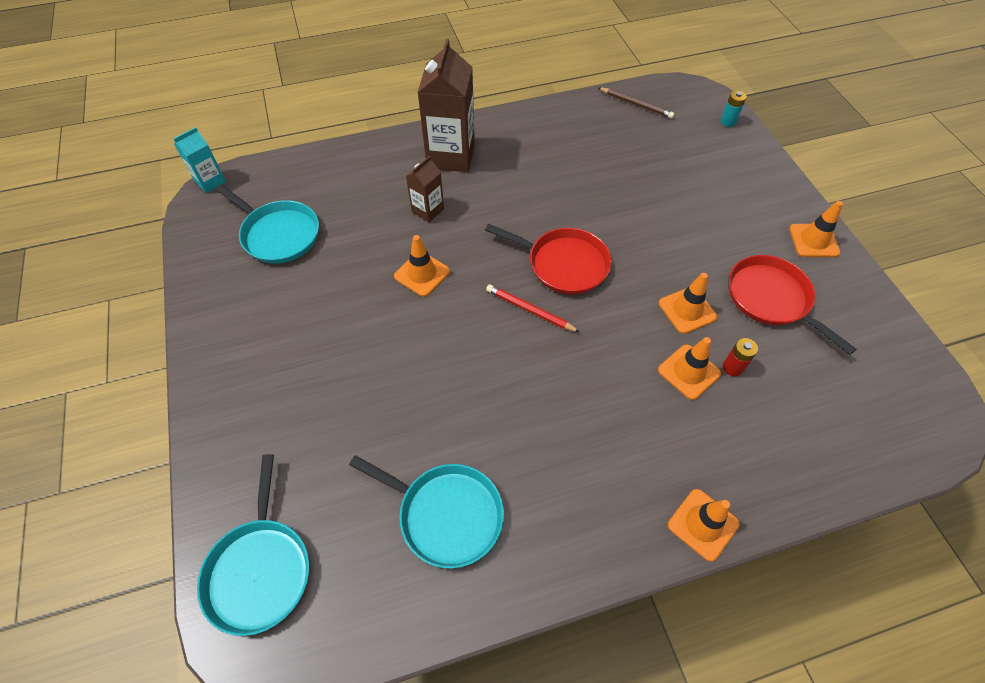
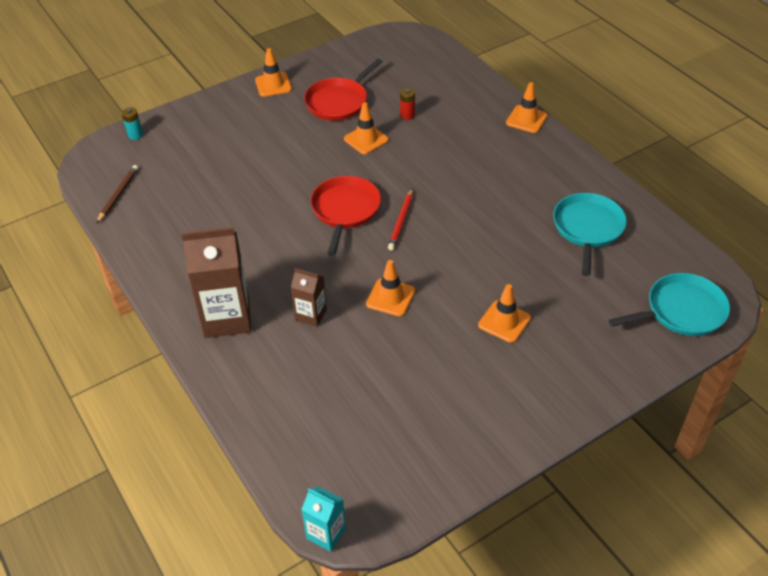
camera: 105 degrees left, 10 degrees down
(278, 234) = (383, 427): turquoise pan -> none
(689, 372) = (420, 134): orange traffic cone -> orange traffic cone (504, 321)

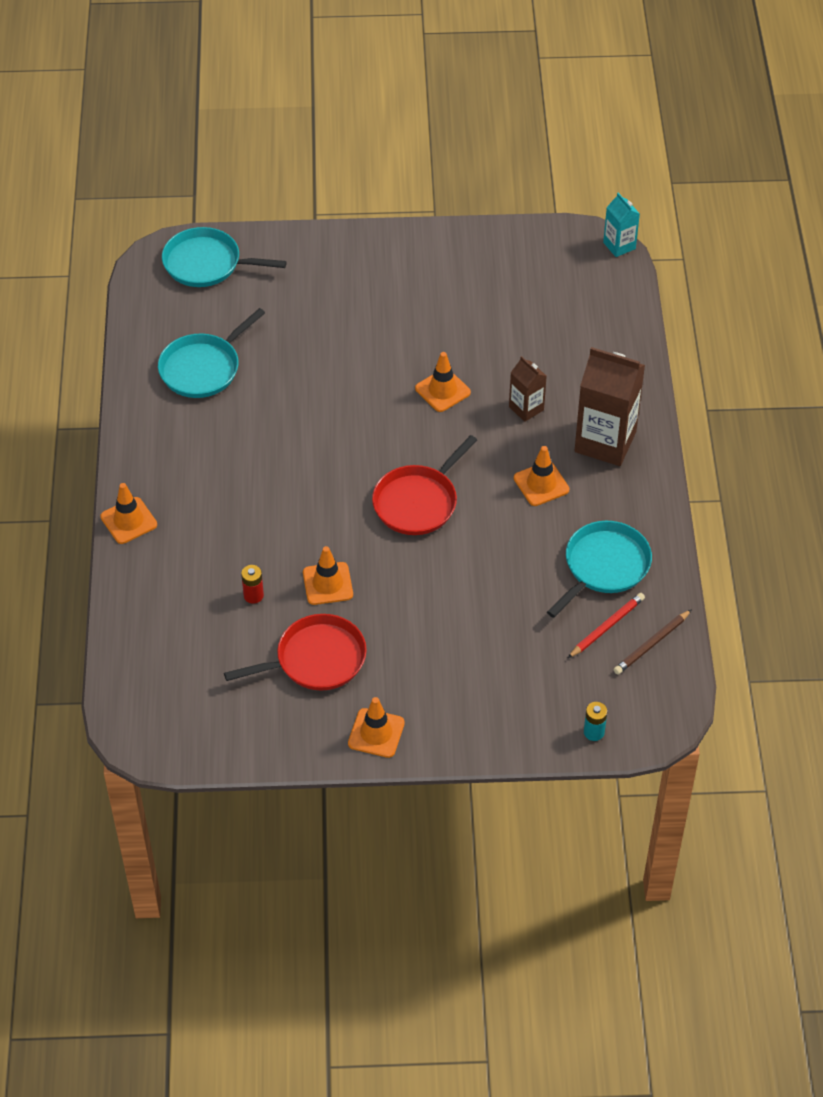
camera: 150 degrees left, 5 degrees up
(178, 227) = (604, 566): none -> turquoise pan
(401, 221) = (371, 462): red pencil -> red pencil (607, 627)
(504, 321) = (361, 324): orange traffic cone -> orange traffic cone (541, 484)

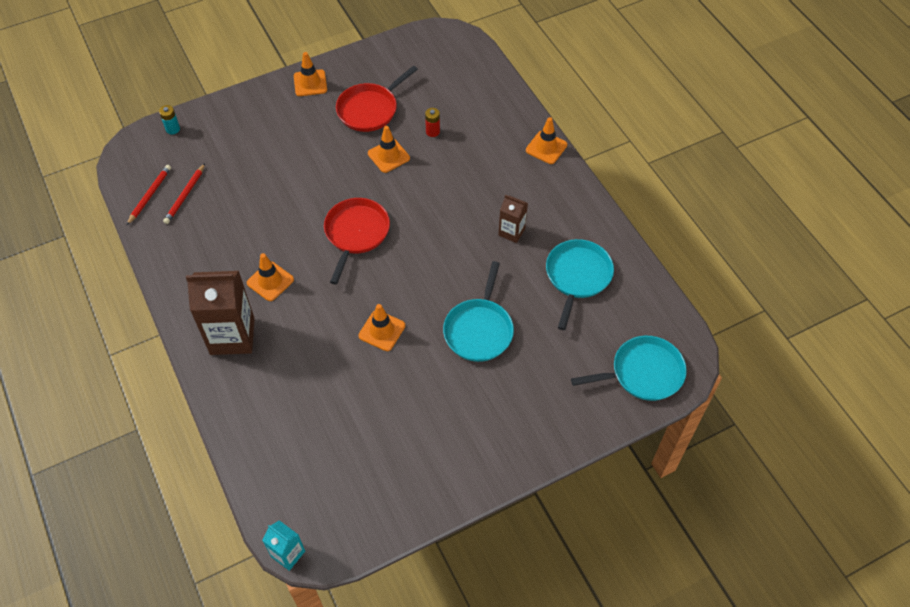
camera: 155 degrees right, 5 degrees up
(526, 408) = (307, 341): brown carton -> brown carton (511, 232)
(604, 566) = (200, 236): turquoise pan -> turquoise pan (479, 330)
(651, 644) = (150, 195): brown pencil -> red pencil

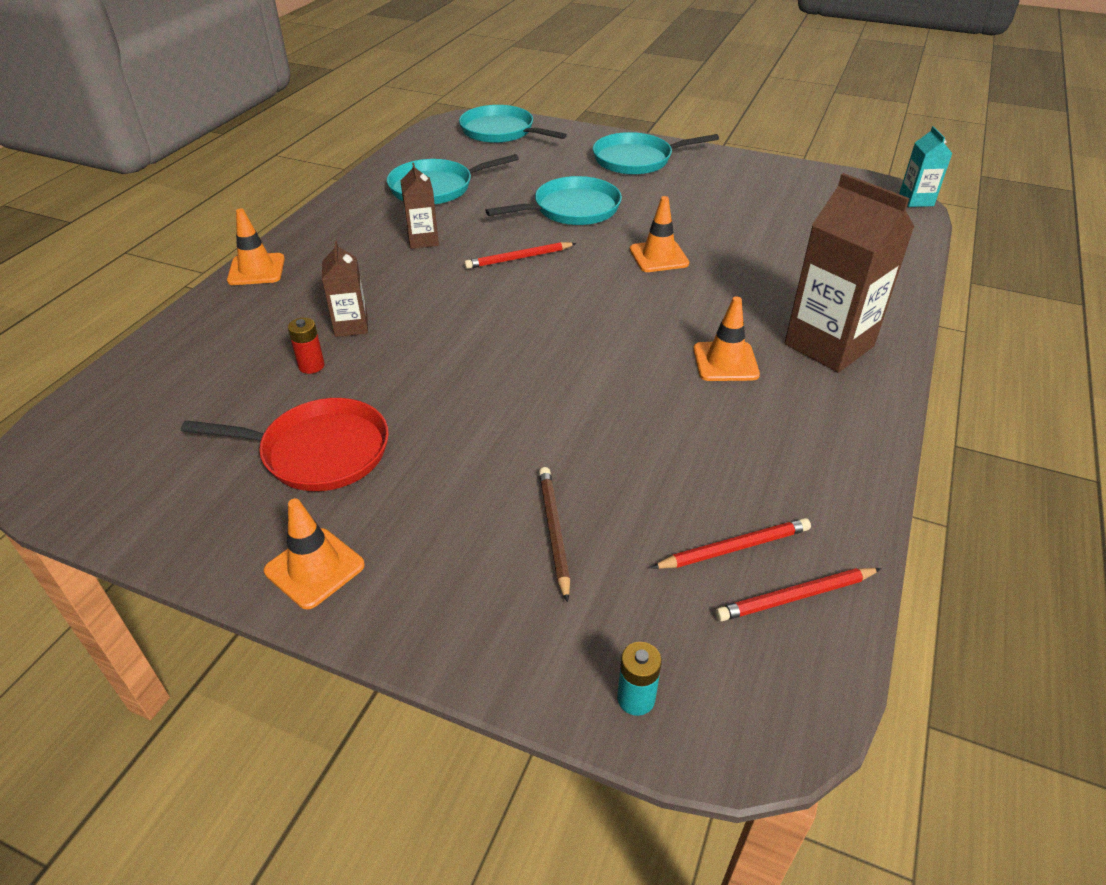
camera: 130 degrees left, 15 degrees down
(252, 151) = (554, 532): none -> brown pencil
(356, 233) = (565, 337): red pan -> none
(388, 156) = (401, 380): orange traffic cone -> none
(447, 263) = (519, 258): none -> red pencil
(452, 159) = (351, 326): none -> brown carton
(515, 425) = (636, 160): none -> turquoise pan

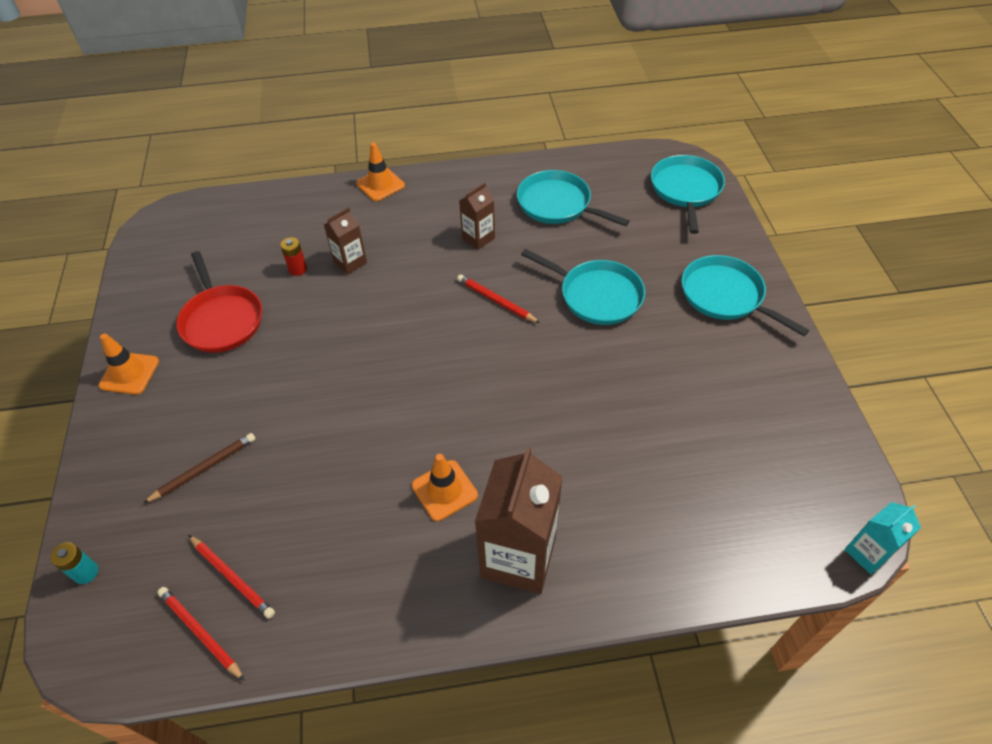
camera: 60 degrees right, 10 degrees up
(658, 257) = (568, 383): orange traffic cone -> none

